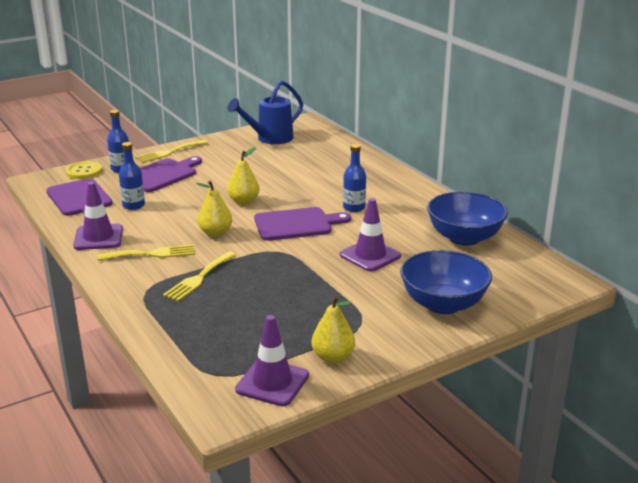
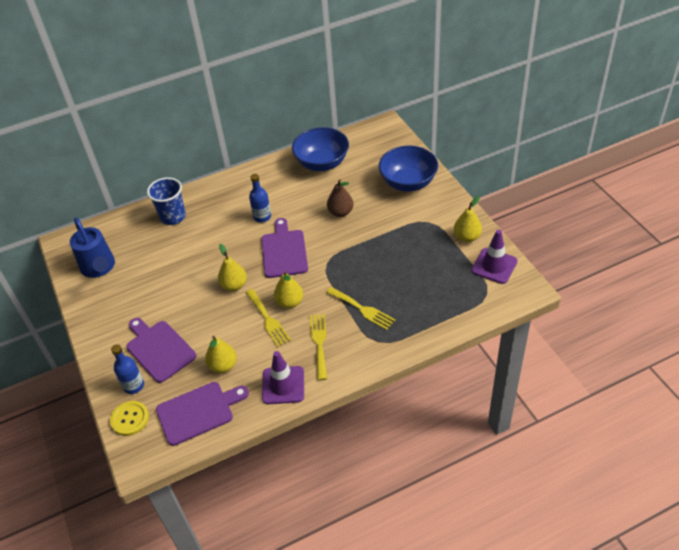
camera: 80 degrees left, 20 degrees up
(133, 205) = (223, 365): blue bottle -> yellow pear
(169, 152) = (103, 347): yellow fork -> yellow fork (268, 319)
(346, 162) = (173, 217): none -> blue cup
(370, 255) = (340, 212): purple traffic cone -> brown pear

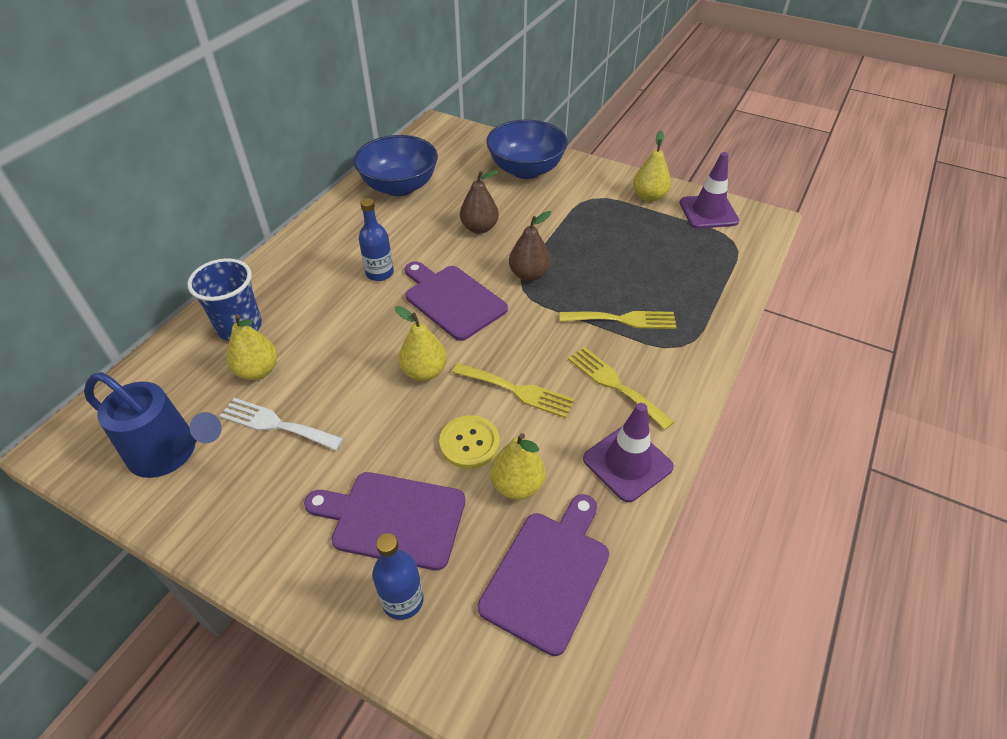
camera: 40 degrees left, 0 degrees up
(130, 419) = (448, 659): yellow button -> yellow button (469, 443)
(149, 277) = (276, 424): none -> white fork
(289, 302) = (524, 355): yellow pear -> yellow pear (258, 371)
(339, 256) = (529, 275): none -> brown pear

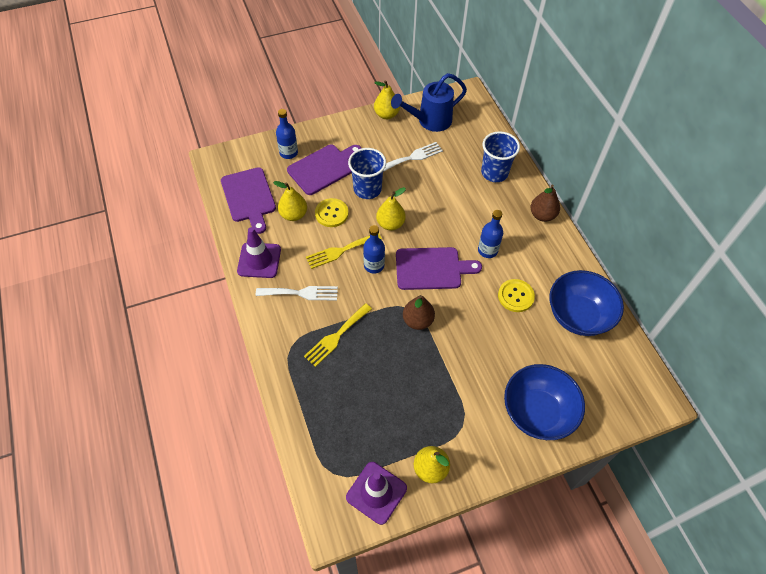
camera: 130 degrees right, 10 degrees up
(258, 371) = (454, 166): yellow pear -> yellow pear (386, 114)
(386, 434) = (367, 189): none -> blue cup
(420, 229) = (515, 296): none -> yellow button
(479, 228) = (488, 328): brown pear -> brown pear (542, 215)
(502, 347) = (374, 265): none -> blue bottle
(615, 384) = (301, 293): yellow fork -> white fork

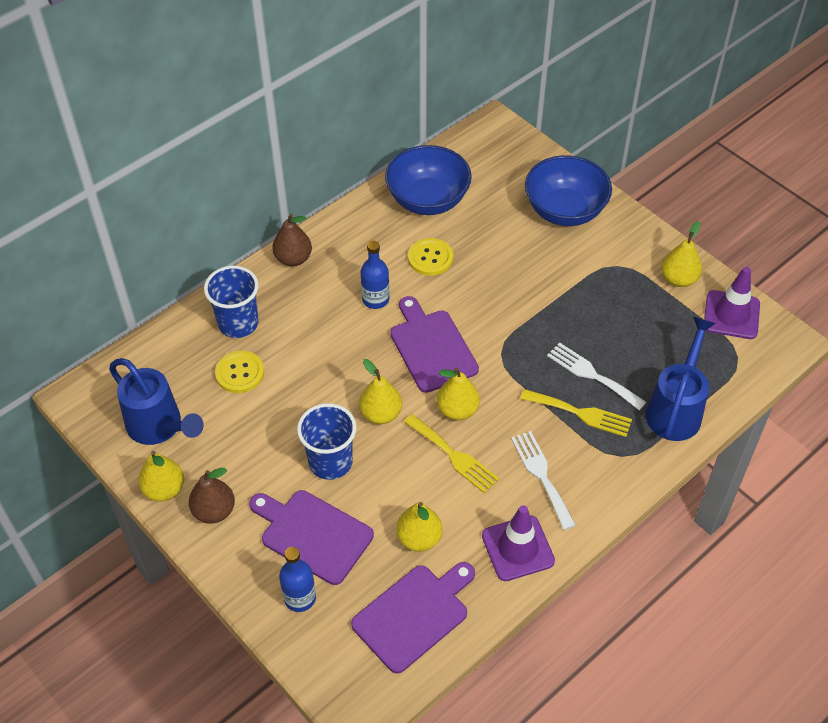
camera: 110 degrees left, 5 degrees down
(309, 401) = (676, 410): none -> blue watering can
(331, 213) = (394, 490): yellow button -> yellow button (240, 373)
(374, 265) = (457, 410): blue bottle -> yellow pear
(412, 157) = (246, 426): white fork -> white fork (592, 375)
(417, 321) = (514, 340): brown pear -> brown pear (214, 511)

